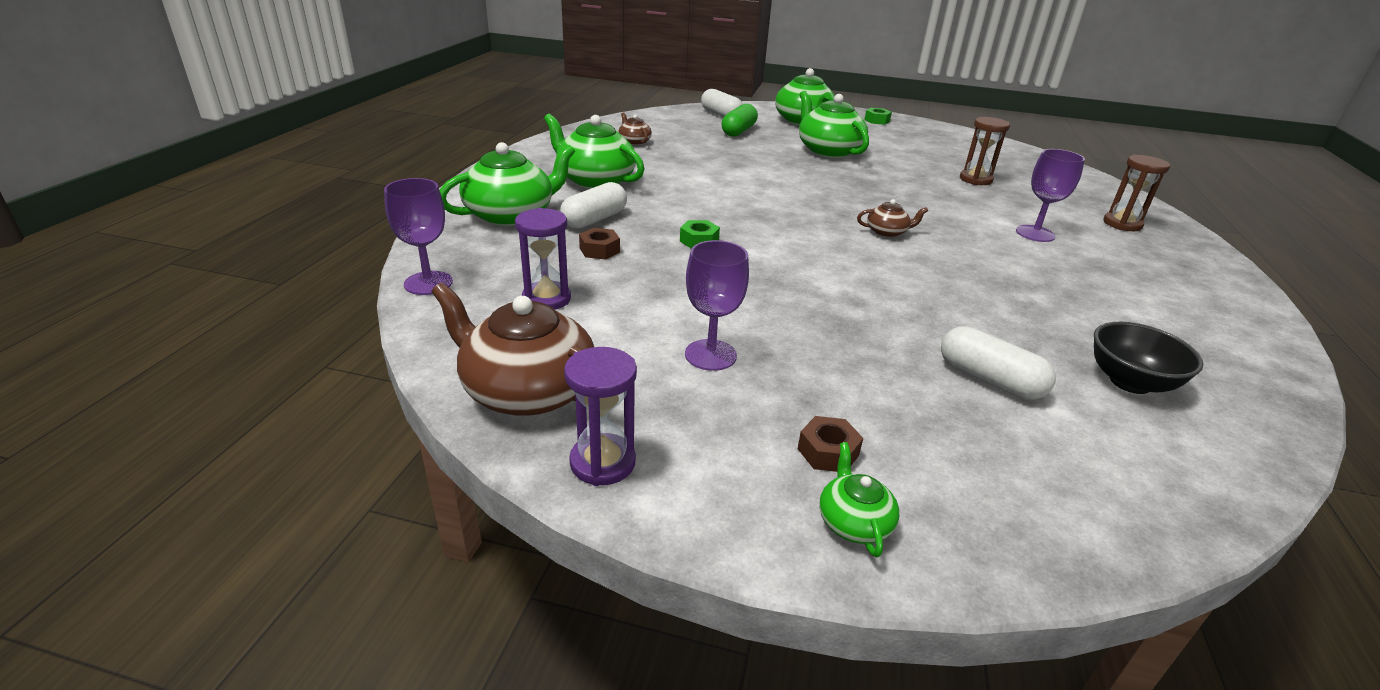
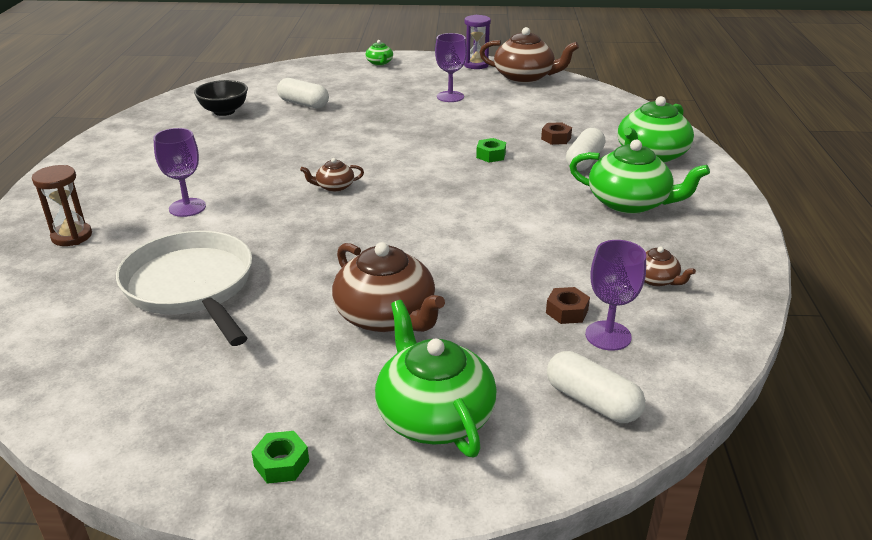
camera: 170 degrees right, 0 degrees up
(428, 283) = (631, 107): purple goblet -> purple goblet (608, 336)
(546, 299) = (557, 108): purple hourglass -> none
(738, 131) = (534, 345): green capsule -> none
(828, 151) = (386, 316): green teapot -> brown teapot
(828, 452) = (389, 75): brown nut -> brown nut (567, 311)
(975, 179) = (191, 287): brown hourglass -> white pan

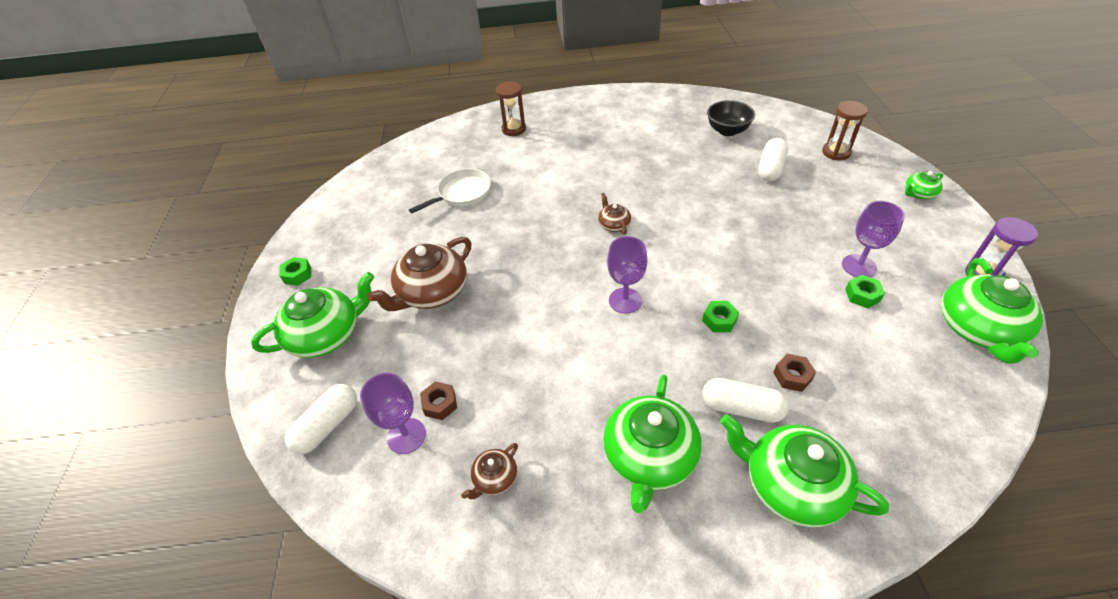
camera: 85 degrees right, 15 degrees up
(187, 207) = (560, 161): purple goblet -> purple goblet (625, 300)
(191, 287) = (462, 193): white pan -> white pan, size x0.62
(303, 77) = (836, 152): none -> brown hourglass
(481, 101) = (862, 295): none -> green nut
(525, 77) = (978, 329): brown teapot -> green teapot

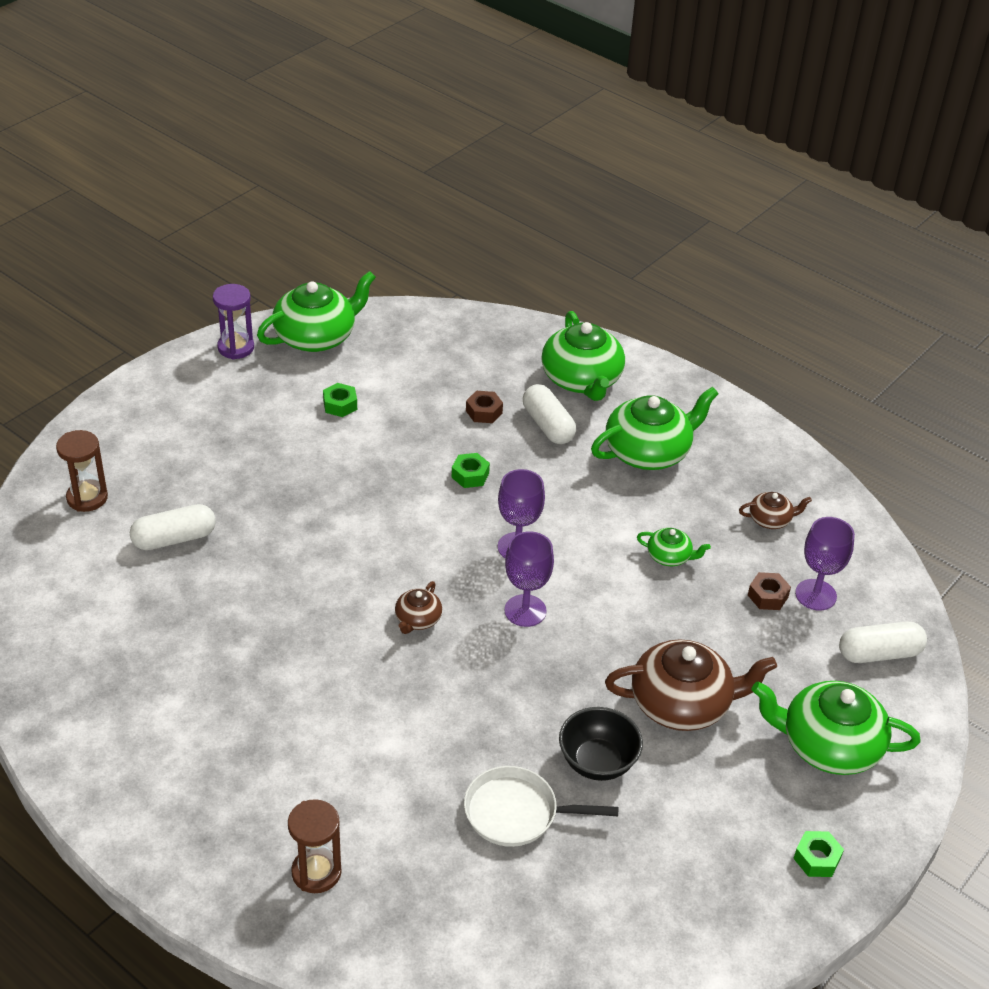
camera: 140 degrees left, 5 degrees down
(727, 131) = (112, 615): black bowl -> black bowl (597, 762)
(858, 266) = (299, 418): purple goblet -> purple goblet (525, 611)
(918, 194) = (127, 414): green teapot -> green teapot (669, 556)

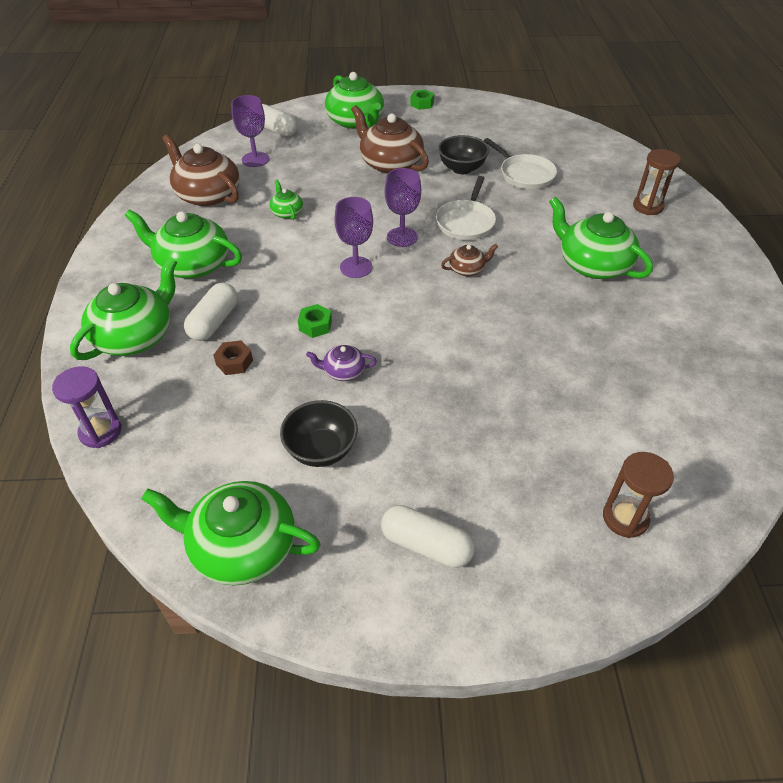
camera: 130 degrees left, 5 degrees up
(174, 539) = (577, 425): white capsule -> white capsule (426, 545)
(236, 348) = (327, 599): purple hourglass -> purple hourglass (100, 432)
(302, 719) = (592, 264): none -> green teapot
(340, 405) = (321, 450): green nut -> black bowl
(397, 458) = (343, 371): none -> purple teapot
(490, 679) = (466, 222): none -> white pan
(767, 596) = (276, 171): brown nut -> none
(770, 519) = (207, 195): brown teapot -> brown teapot, size x2.07

